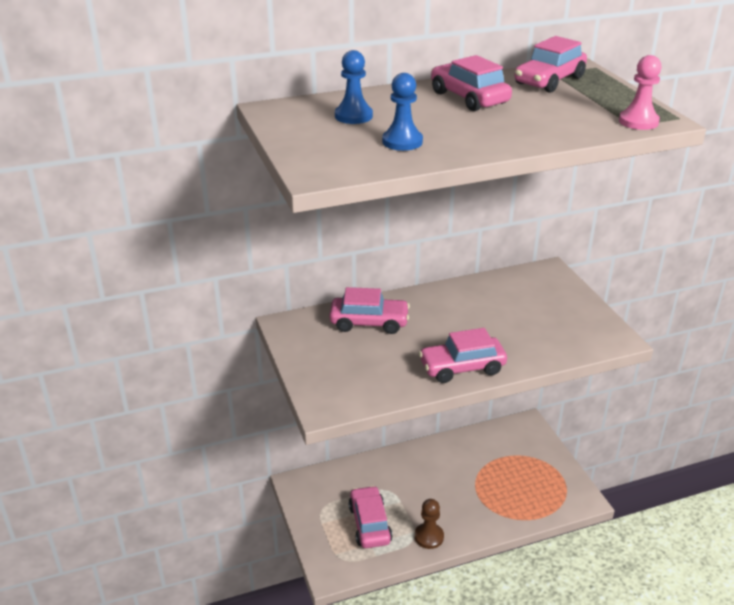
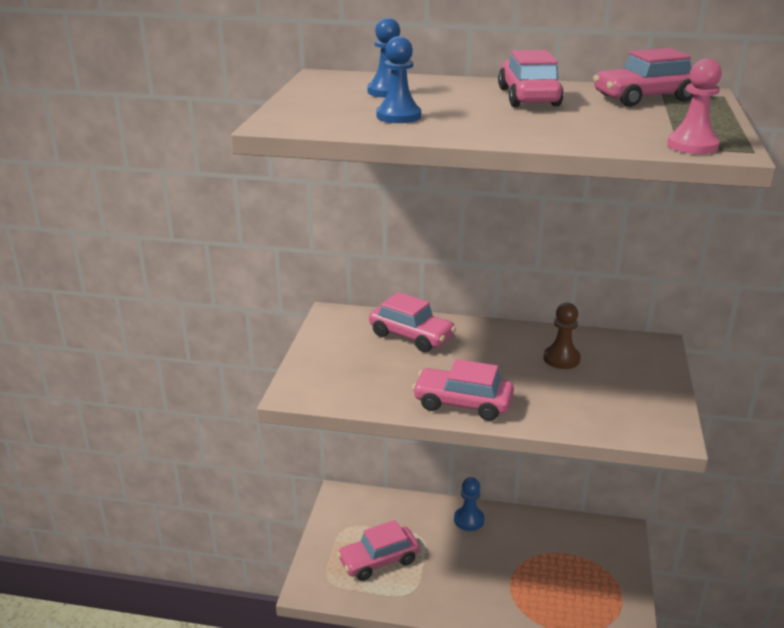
camera: 30 degrees right, 5 degrees down
(369, 524) = (379, 560): pink car -> pink car turned 135 degrees counterclockwise
(413, 460) = (469, 520): none -> blue pawn
(429, 537) = (427, 597): brown pawn -> brown pawn (561, 359)

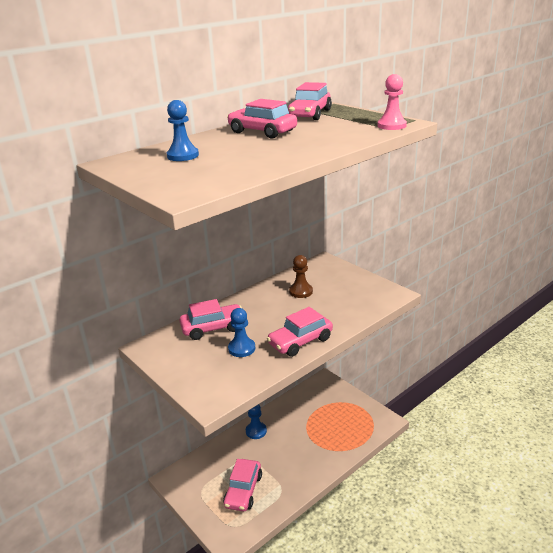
camera: 50 degrees left, 0 degrees up
(398, 116) = (235, 164): blue pawn -> blue pawn (241, 348)

